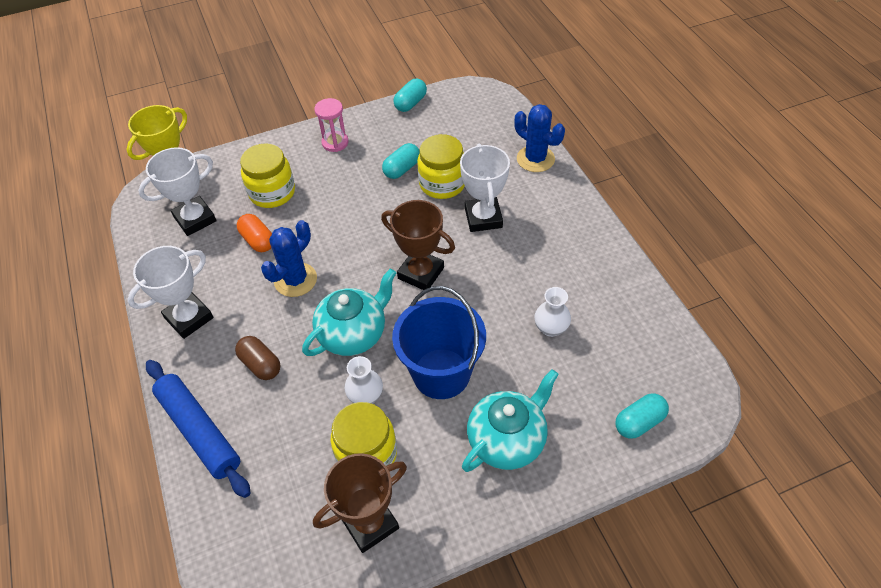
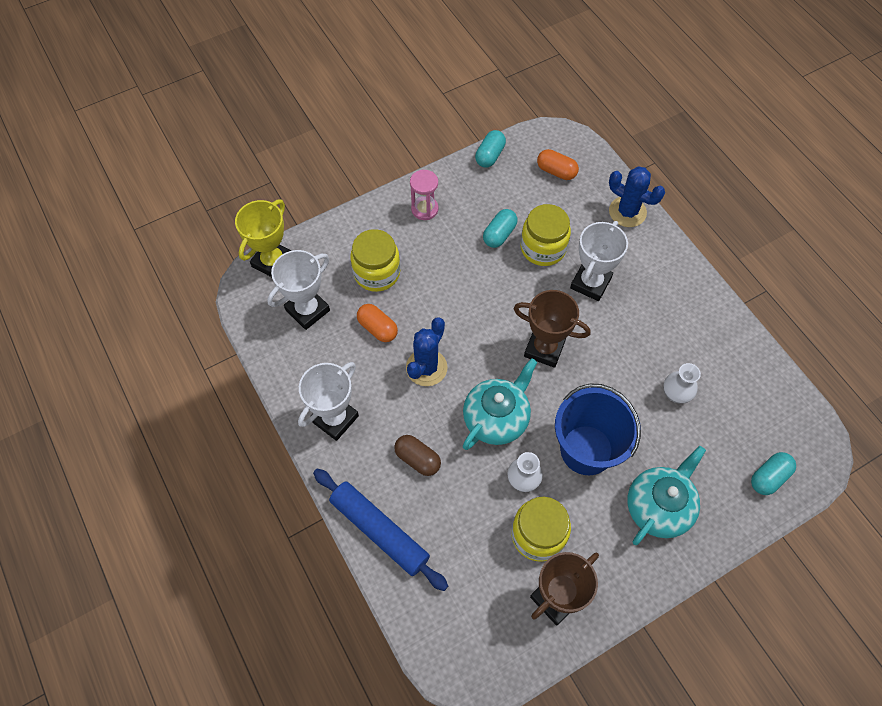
camera: 10 degrees left, 10 degrees up
(472, 120) = (556, 171): none -> orange capsule
(483, 218) = (590, 283): white trophy -> white trophy turned 45 degrees clockwise

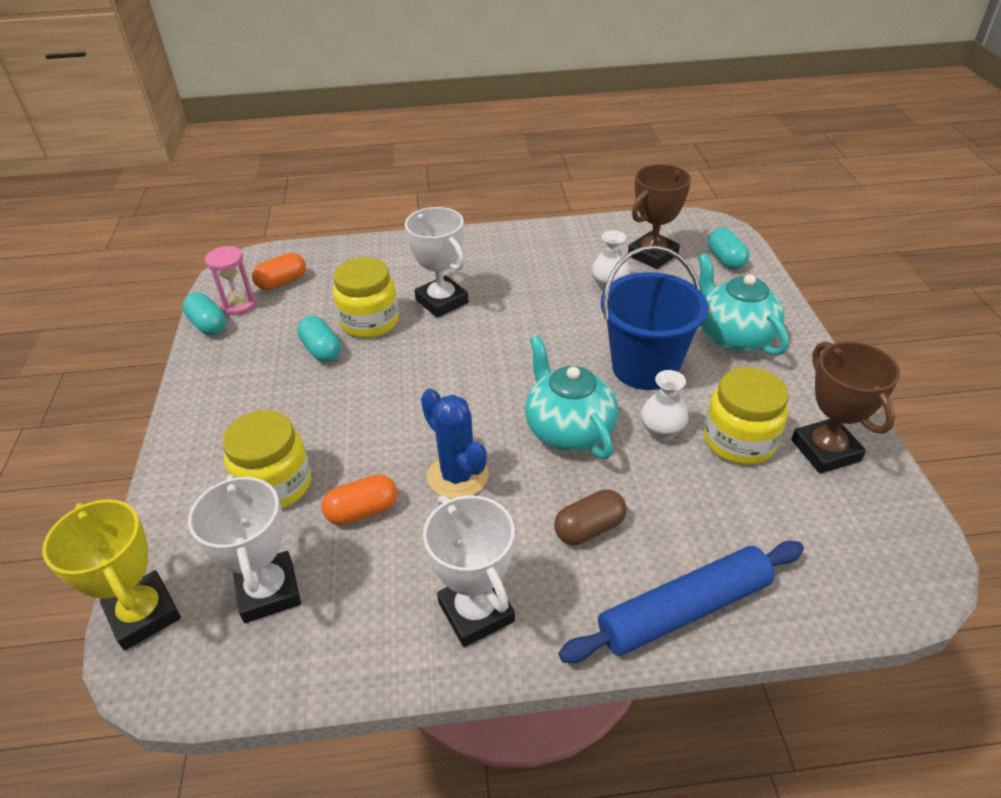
camera: 65 degrees left, 20 degrees down
(424, 209) = (224, 405): pink hourglass -> pink hourglass (239, 305)
(544, 348) = (499, 360): brown trophy -> brown trophy (652, 255)
(627, 212) = (378, 251): blue cactus -> none

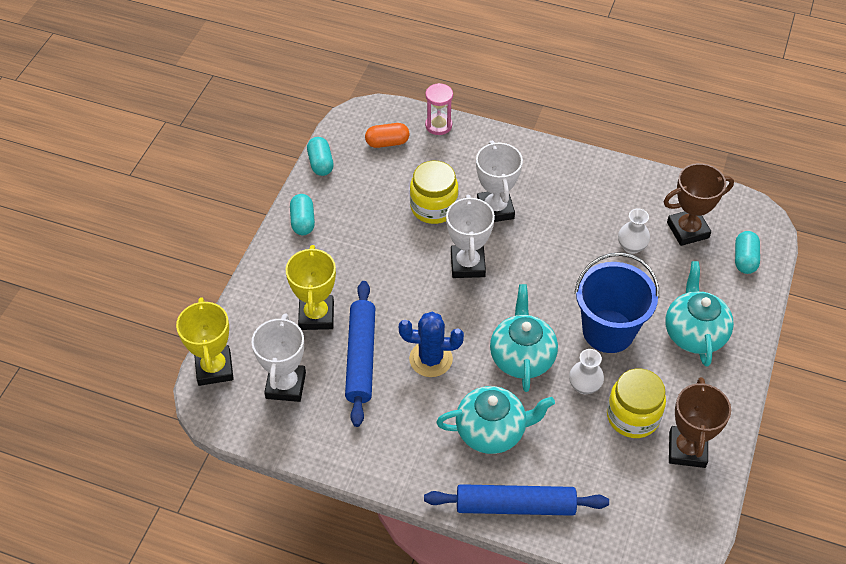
camera: 25 degrees right, 10 degrees up
(239, 305) = (348, 153): pink hourglass -> pink hourglass (438, 125)
(275, 485) = (316, 316): yellow jar -> yellow trophy
(321, 350) = (389, 219): turquoise capsule -> turquoise capsule (303, 221)
(362, 511) = (360, 357): orange capsule -> blue rolling pin
(458, 476) = (431, 359): blue cactus -> blue cactus turned 75 degrees counterclockwise
(476, 612) = (395, 451): white trophy -> white trophy (467, 264)
(589, 528) = (492, 431): brown capsule -> turquoise teapot

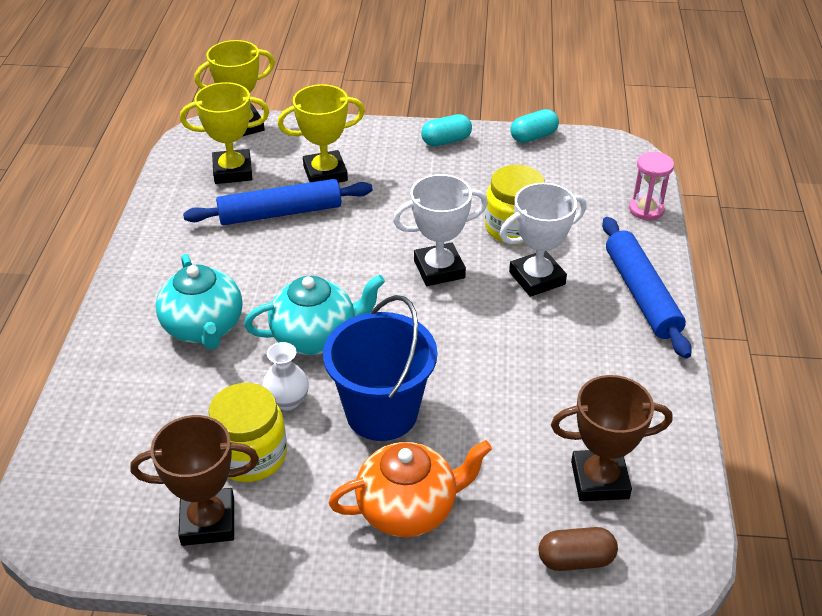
camera: 75 degrees right, 10 degrees down
(286, 385) = (233, 171): white trophy -> yellow trophy
(387, 143) = (593, 176): orange capsule -> none
(431, 359) = (292, 263): blue cactus -> none
(515, 506) = (105, 363): blue rolling pin -> blue rolling pin (641, 294)
(631, 246) = (537, 418): white vase -> none
(687, 230) = (599, 480): brown trophy -> brown trophy turned 60 degrees counterclockwise
(694, 333) = (408, 508): turquoise teapot -> orange teapot
(744, 259) = (575, 559): turquoise capsule -> brown capsule

